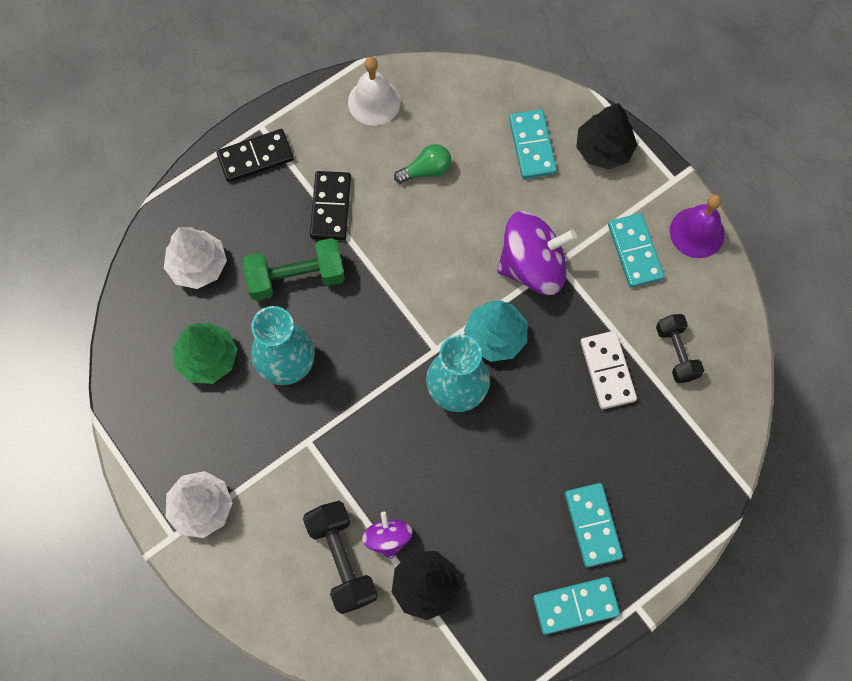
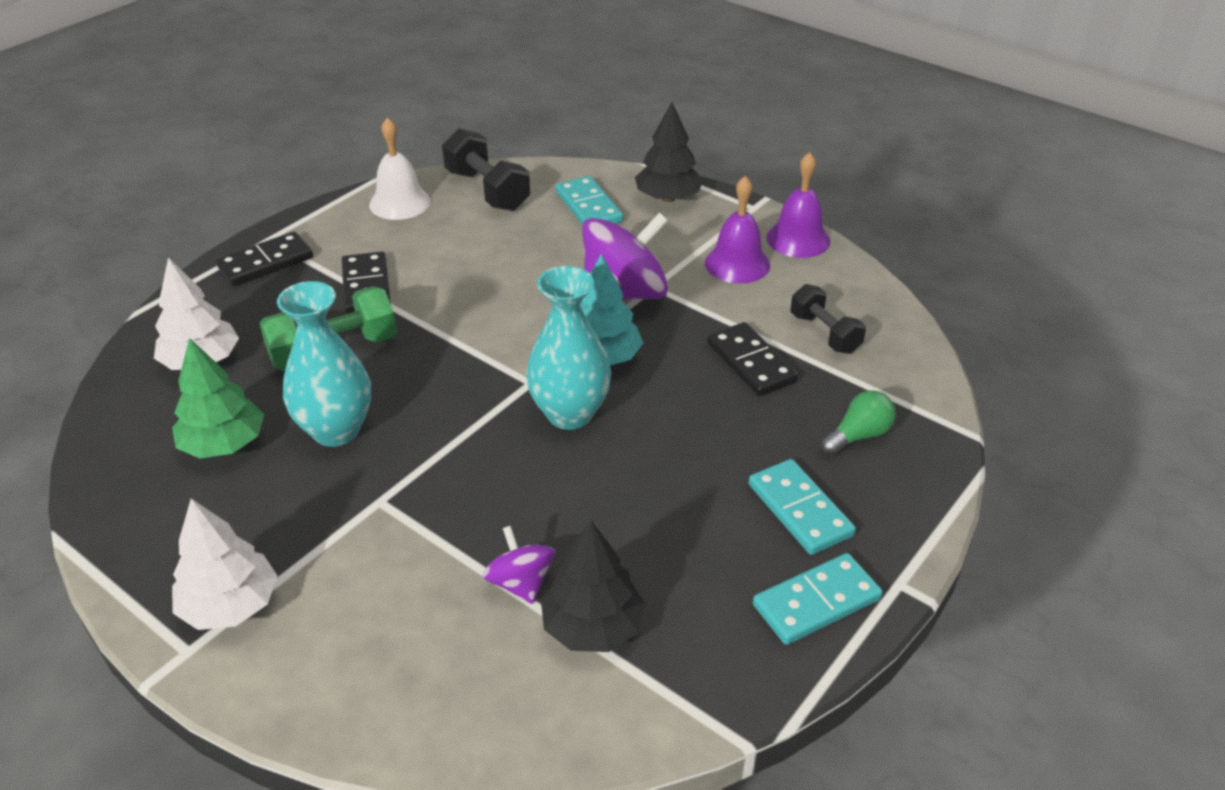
camera: 15 degrees left, 30 degrees down
(342, 560) = (458, 623): black dumbbell -> black dumbbell (487, 190)
(426, 170) = (474, 242): green light bulb -> green light bulb (858, 435)
(607, 371) = (751, 362): white domino -> black domino
(635, 252) = (737, 264): turquoise domino -> purple bell

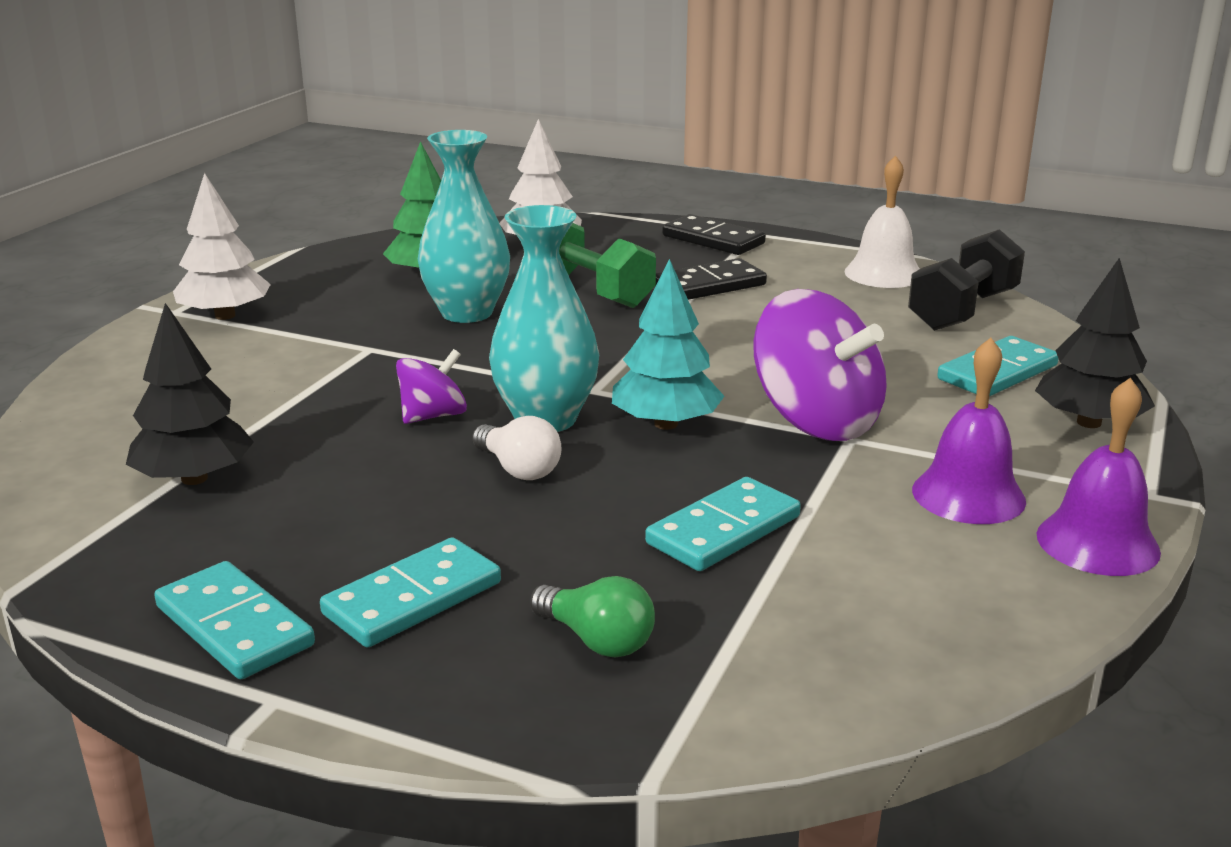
camera: 75 degrees right, 15 degrees down
(520, 583) = (259, 431): purple spinning top -> purple spinning top (433, 416)
(642, 438) = (518, 469): none -> white light bulb
(751, 362) = (724, 530): black domino -> turquoise domino
(824, 333) = (844, 589): black dumbbell -> none

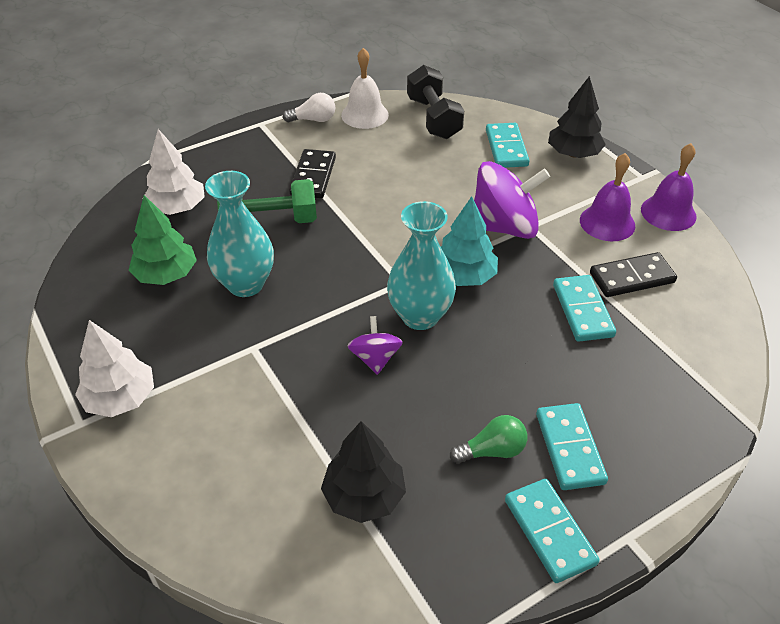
camera: 55 degrees left, 20 degrees up
(235, 626) = (549, 532): turquoise domino -> turquoise domino turned 75 degrees clockwise
(518, 469) = (467, 352): white light bulb -> white light bulb (313, 120)
(597, 640) = (647, 398): green light bulb -> green light bulb (492, 451)
(713, 240) = (251, 142): black domino -> black domino (632, 278)

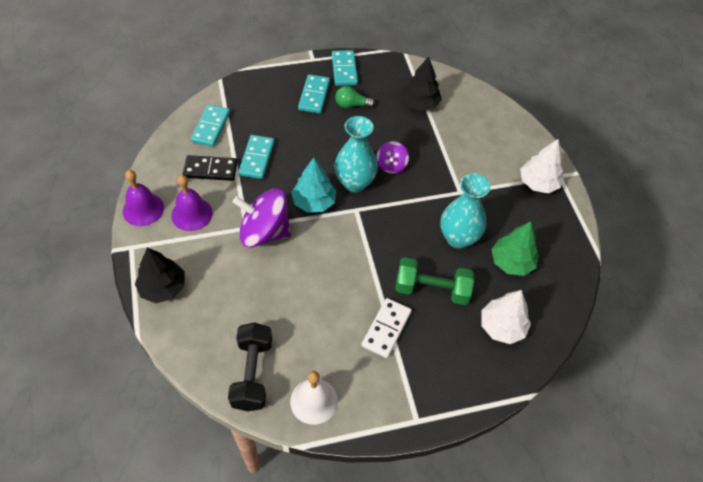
camera: 165 degrees left, 10 degrees up
(313, 120) = (365, 409): white light bulb -> none
(313, 176) = (386, 329): black domino -> white domino
(506, 148) = (212, 312): turquoise domino -> turquoise domino (211, 127)

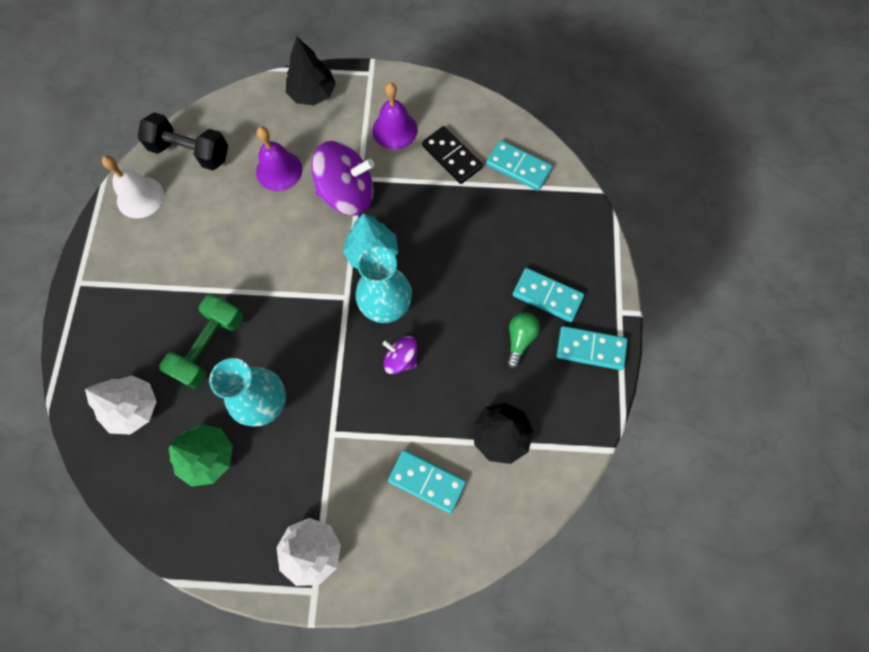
camera: 110 degrees right, 15 degrees up
(143, 209) = (415, 88): purple bell -> purple bell (279, 170)
(210, 169) = (452, 156): black domino -> black domino turned 60 degrees counterclockwise
(256, 158) = (456, 206): turquoise domino -> turquoise domino (427, 481)
(264, 232) = (347, 194): purple spinning top -> purple spinning top turned 60 degrees clockwise
(386, 329) = (183, 284): white domino -> none

